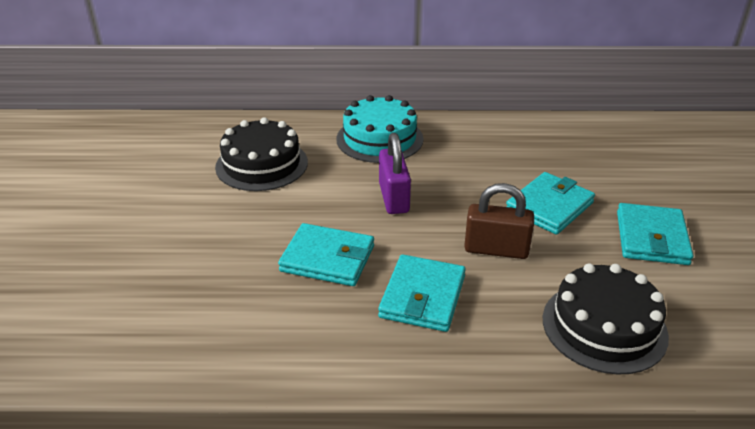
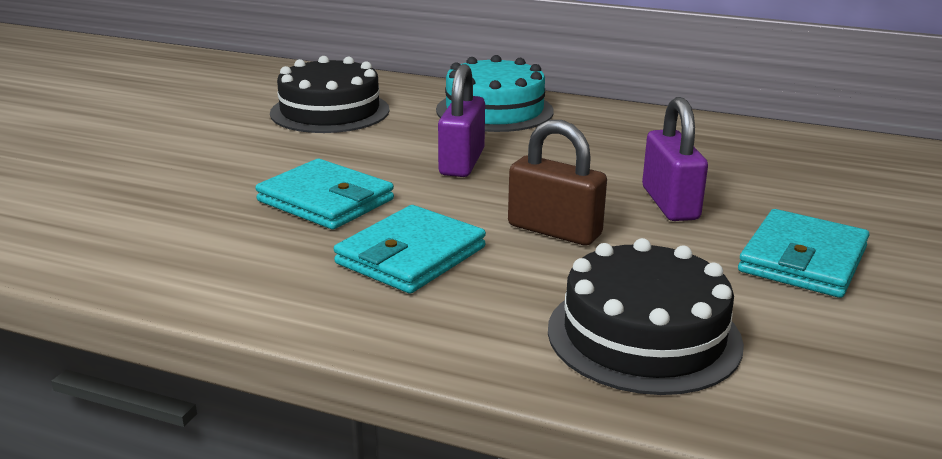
camera: 20 degrees right, 10 degrees down
(549, 206) = (670, 203): turquoise wallet -> purple padlock

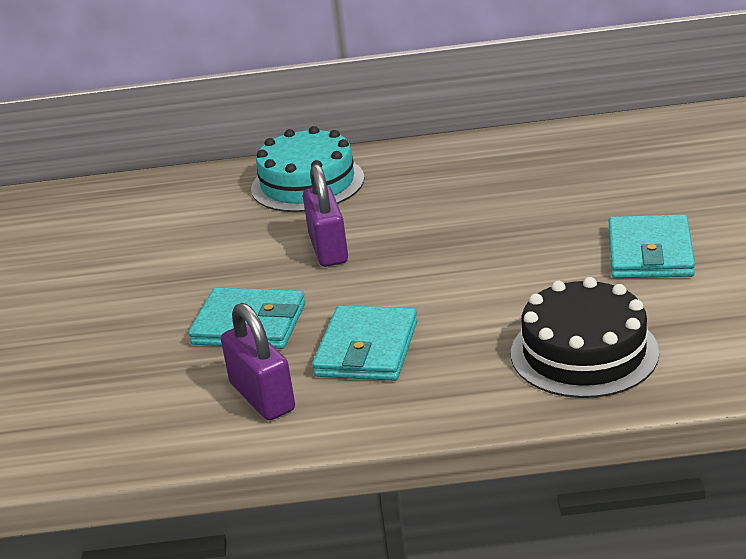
camera: 20 degrees left, 5 degrees up
(330, 111) = (157, 232): black cake -> none
(554, 230) = (457, 289): brown padlock -> none
(670, 203) = (524, 234): purple padlock -> purple padlock (262, 397)

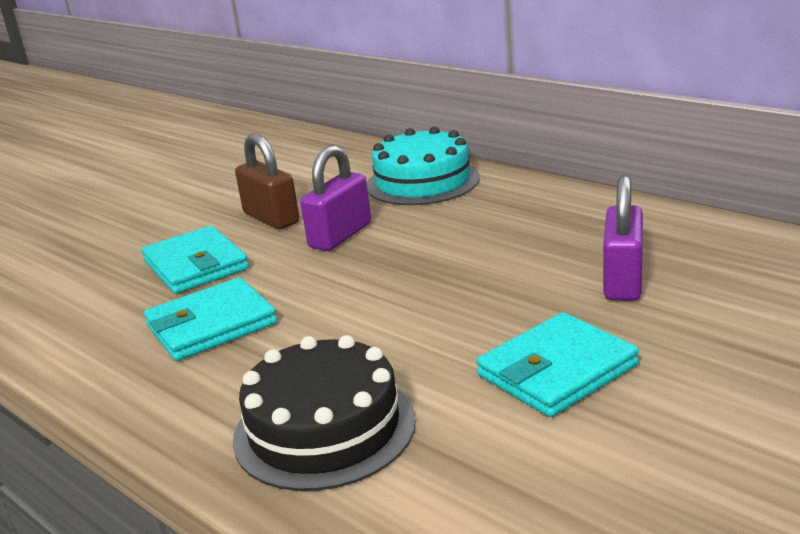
camera: 45 degrees right, 5 degrees down
(232, 264) = (271, 218): none -> brown padlock
(262, 397) = (100, 321): purple padlock -> purple padlock (623, 281)

